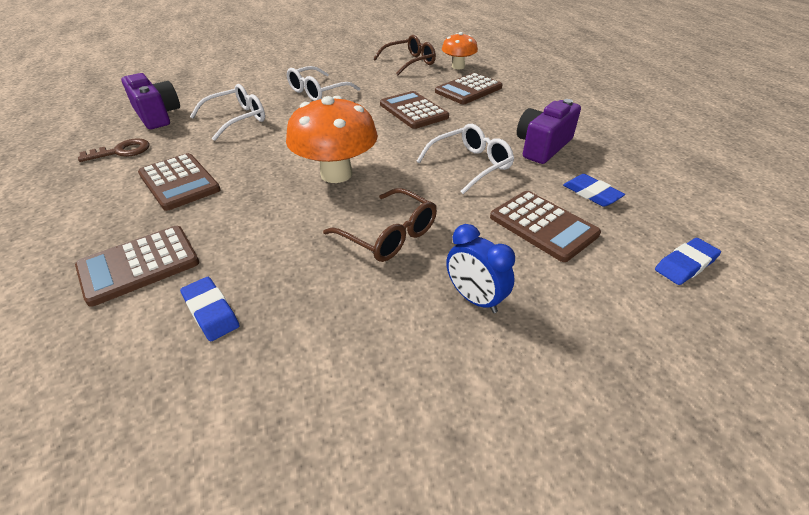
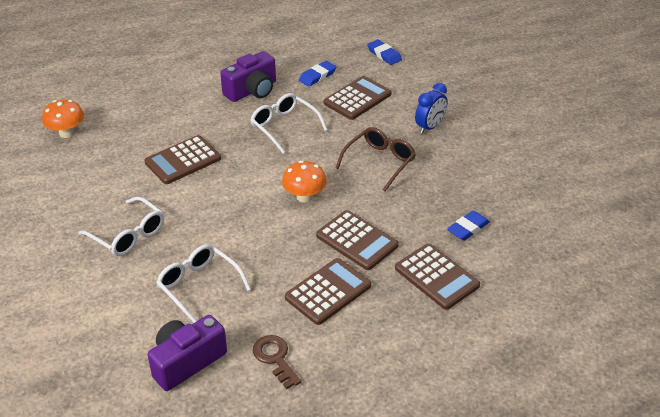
camera: 95 degrees left, 0 degrees up
(336, 174) = (304, 197): orange mushroom -> orange mushroom, size x0.60
(409, 63) = (46, 170): brown glasses -> none
(468, 90) = (134, 126): brown calculator -> brown calculator (357, 241)
(542, 146) = (252, 90): purple camera -> purple camera turned 75 degrees counterclockwise

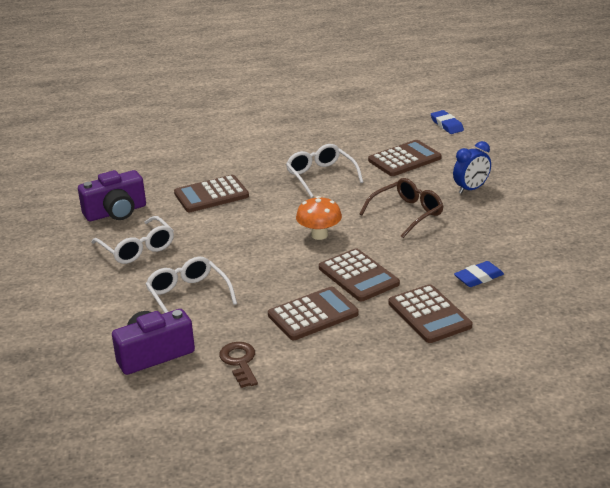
camera: 15 degrees right, 10 degrees down
(66, 133) = (110, 164): orange mushroom -> none
(252, 90) = (300, 144): purple camera -> purple camera (116, 212)
(317, 76) = (370, 137): blue eraser -> none

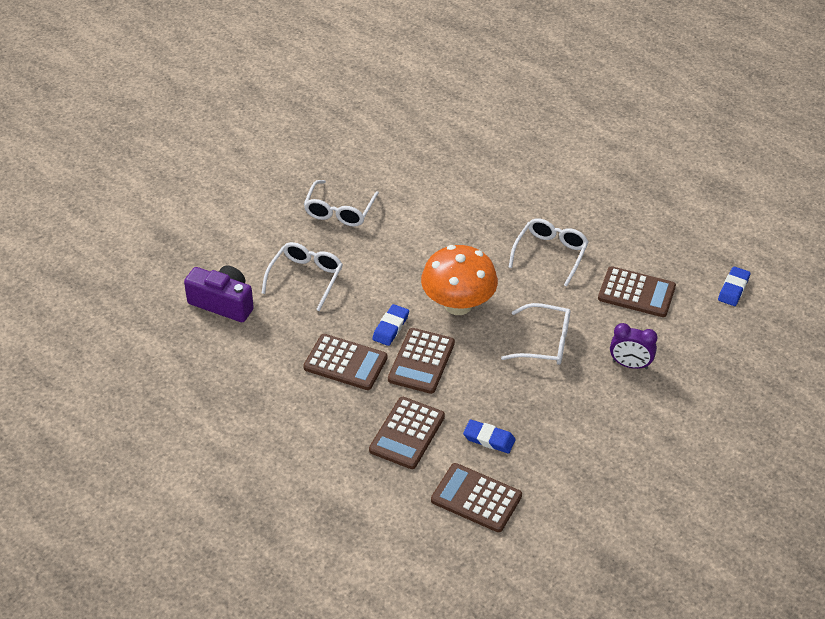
camera: 50 degrees right, 15 degrees up
(116, 212) = (376, 167): purple camera -> none
(211, 195) = (454, 205): brown calculator -> brown calculator (476, 498)
(239, 362) = (253, 355): brown key -> none
(302, 276) = (390, 327): none -> blue eraser
(319, 235) = (458, 305): orange mushroom -> orange mushroom, size x1.65
(406, 214) = (544, 342): brown glasses -> white glasses
(471, 189) = (630, 364): blue clock -> purple clock

